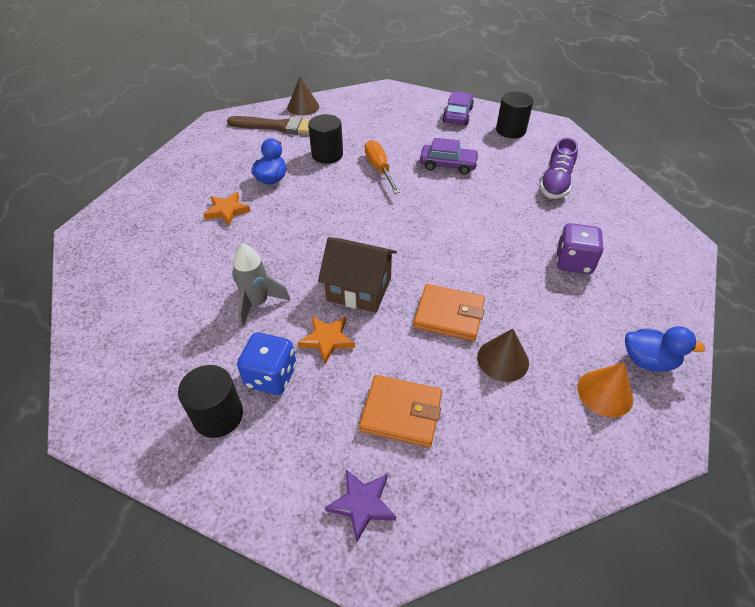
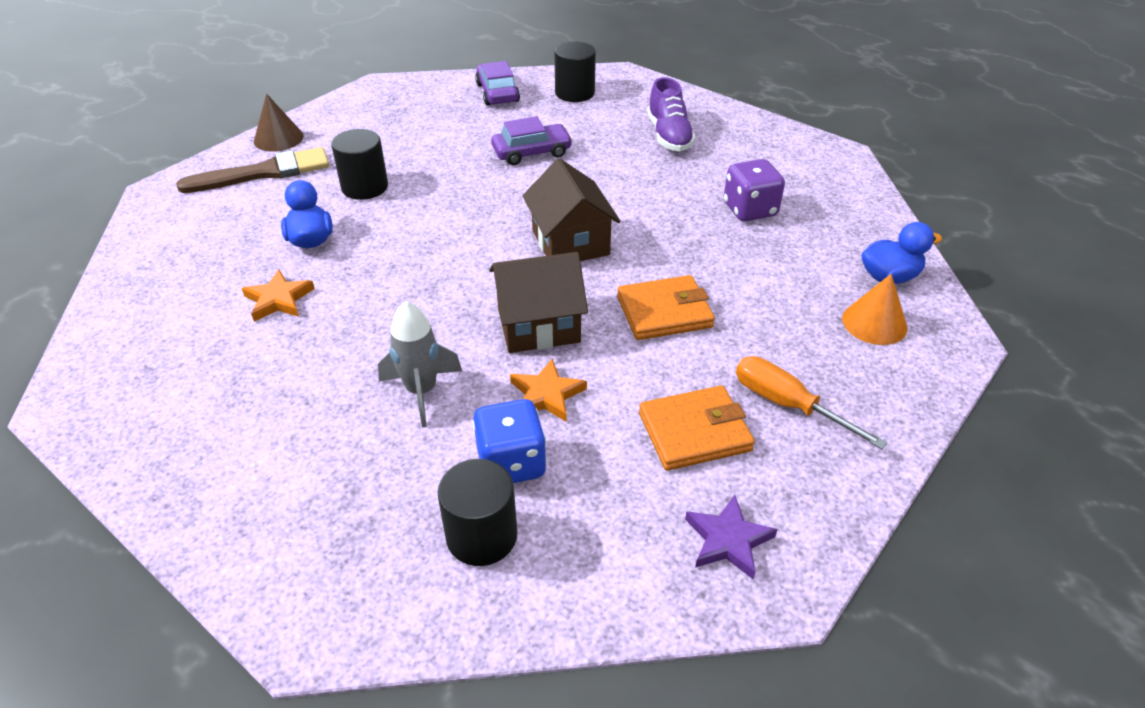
camera: 30 degrees left, 5 degrees down
(379, 169) = (449, 182): orange screwdriver -> orange screwdriver (787, 404)
(424, 239) = (570, 242): none -> brown house
(503, 360) = (755, 333): brown cone -> none

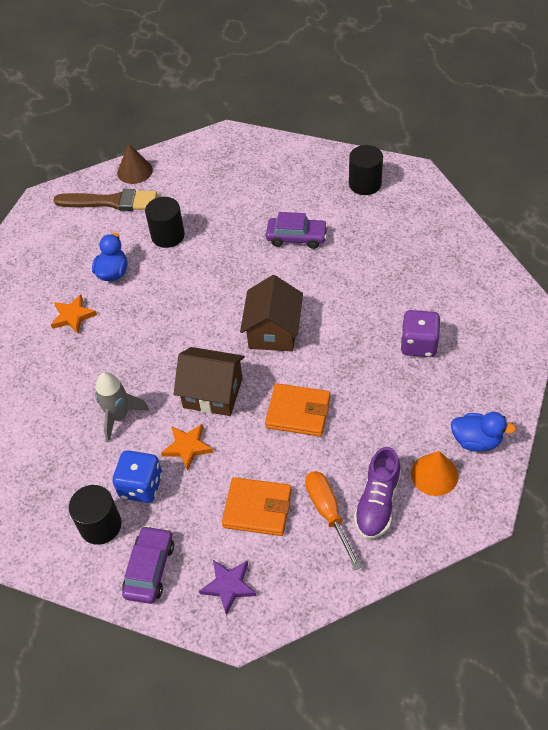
camera: 30 degrees right, 10 degrees up
(497, 93) = (307, 167): purple car -> purple car (149, 569)
(669, 135) = (408, 251): purple shoe -> purple shoe (377, 503)

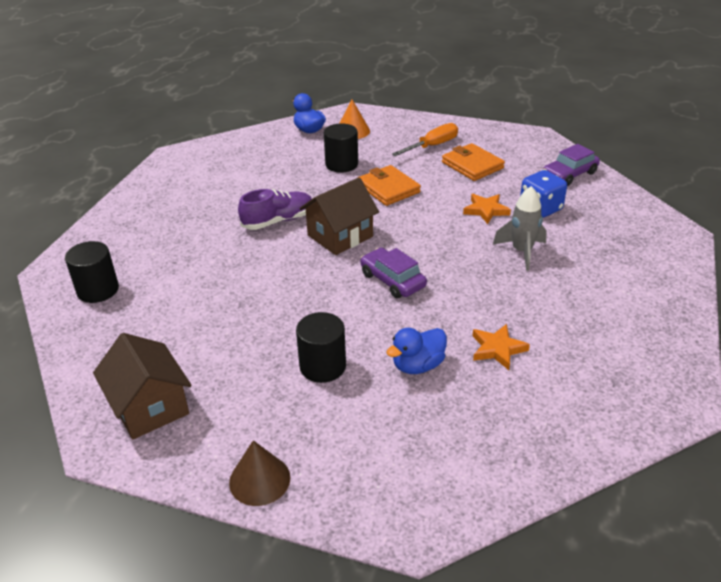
camera: 140 degrees left, 15 degrees down
(100, 525) = (588, 205): black cylinder -> black cylinder (341, 164)
(111, 202) = (334, 454): brown brush -> none
(213, 393) = (433, 227): brown house -> brown house (150, 407)
(228, 586) = (525, 149): purple star -> none
(296, 237) = (221, 286): purple car -> purple car (392, 280)
(328, 513) = (432, 146): orange screwdriver -> orange screwdriver turned 150 degrees counterclockwise
(377, 503) = (399, 136): purple shoe -> purple shoe (278, 221)
(418, 344) = (262, 177): purple dice -> none

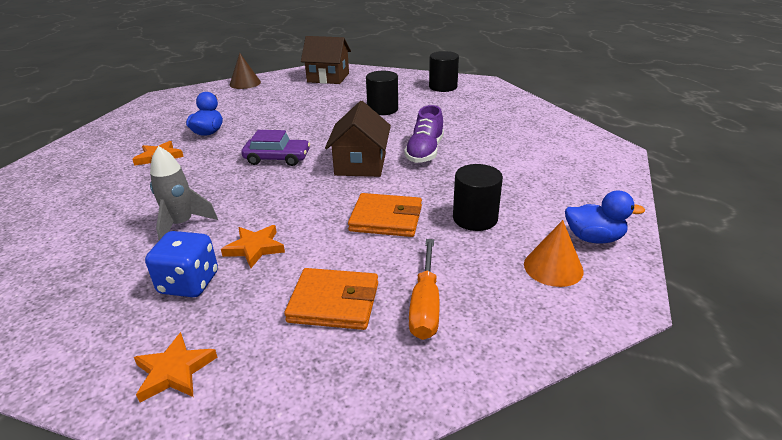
camera: 135 degrees right, 5 degrees down
(323, 366) = (266, 113): black cylinder -> black cylinder (382, 109)
(569, 174) = (174, 371): purple car -> orange star

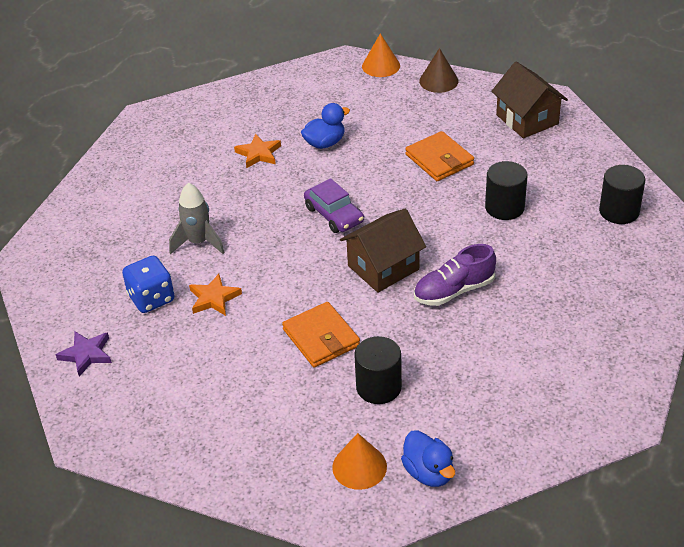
camera: 50 degrees right, 10 degrees up
(174, 371) = (86, 354): orange star -> purple star
(192, 90) = (381, 66): none -> orange cone
(334, 302) = (202, 377): orange wallet -> orange wallet (439, 160)
(425, 305) = (245, 422): orange screwdriver -> none

